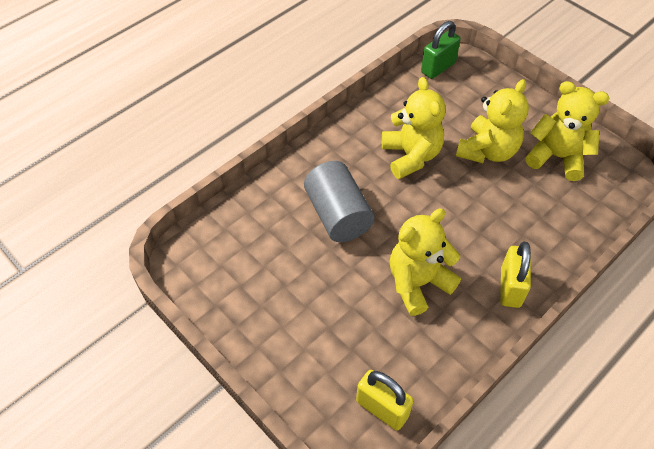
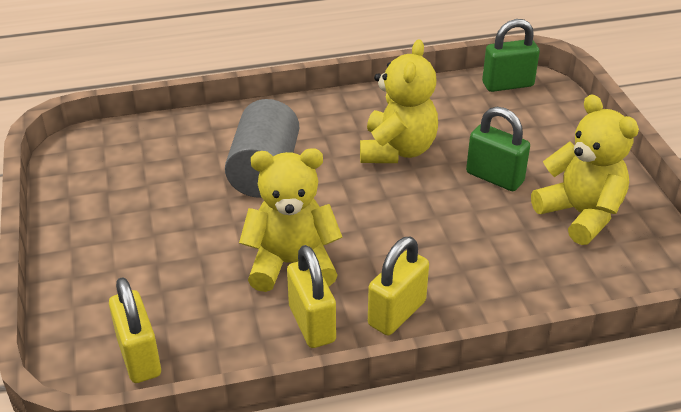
camera: 30 degrees right, 15 degrees down
(467, 322) = (312, 324): none -> yellow padlock
(487, 151) = (494, 177): yellow teddy bear -> green padlock

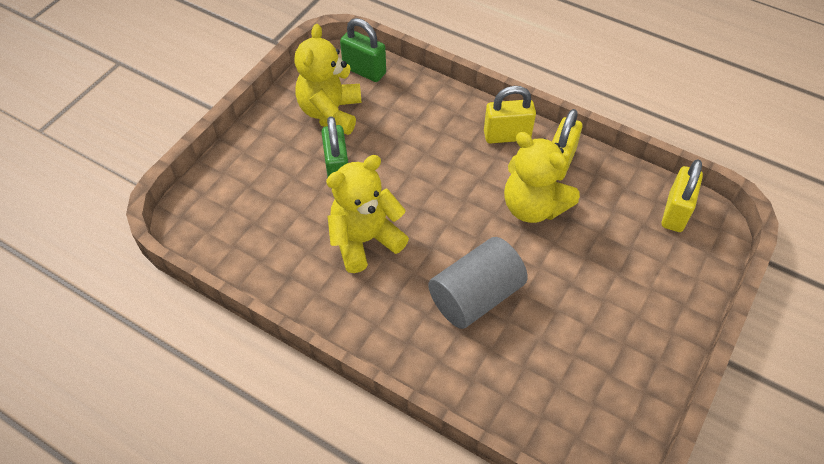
camera: 135 degrees left, 15 degrees up
(507, 84) = (205, 235): green padlock -> green padlock (364, 70)

